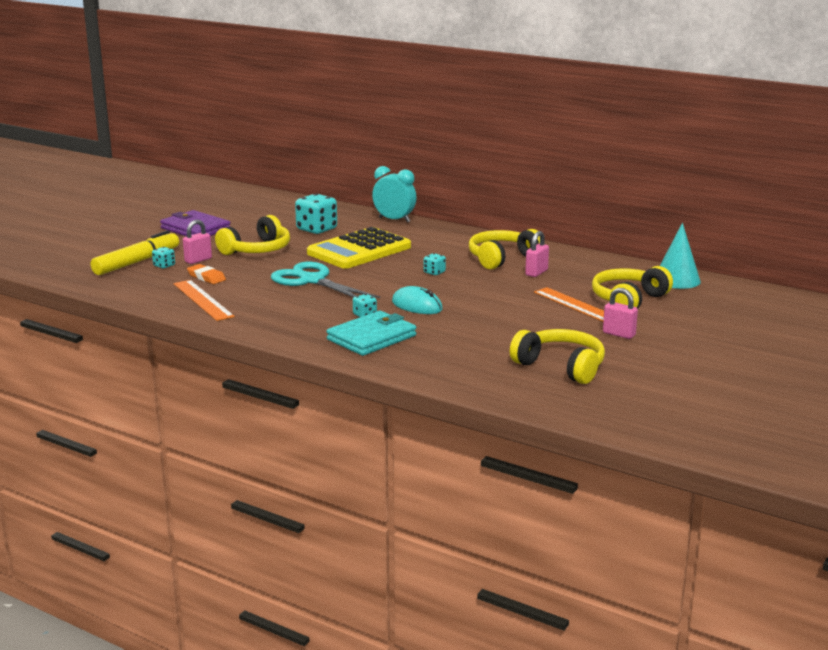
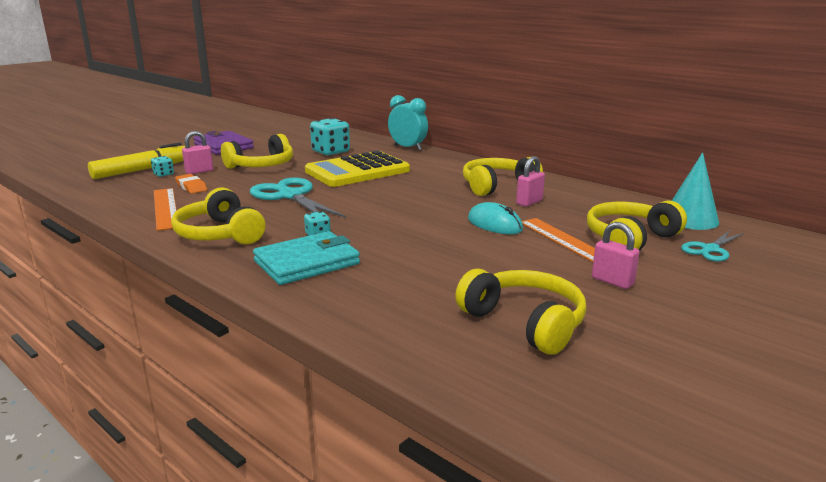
camera: 10 degrees right, 0 degrees up
(277, 320) = (220, 234): none -> yellow headphones
(417, 306) = (381, 229): turquoise mouse -> turquoise mouse (494, 224)
(434, 272) = (420, 195): turquoise dice -> none
(692, 304) = (710, 249): none -> turquoise scissors

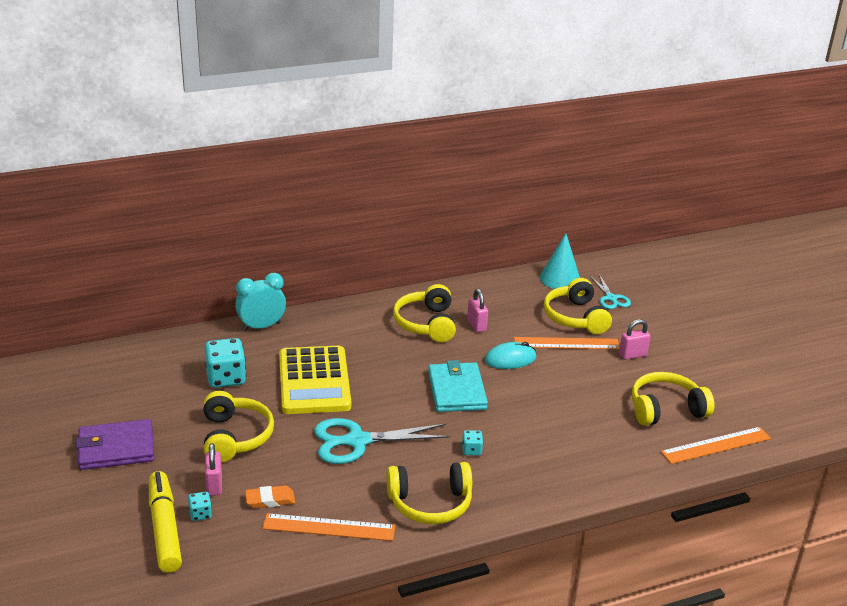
camera: 65 degrees left, 10 degrees up
(307, 262) = (524, 469): turquoise wallet -> turquoise wallet (456, 390)
(487, 377) = (716, 445): none -> orange ruler

